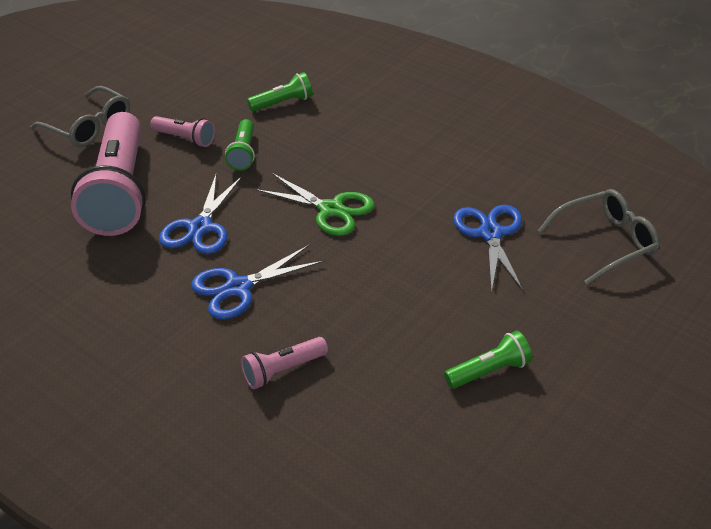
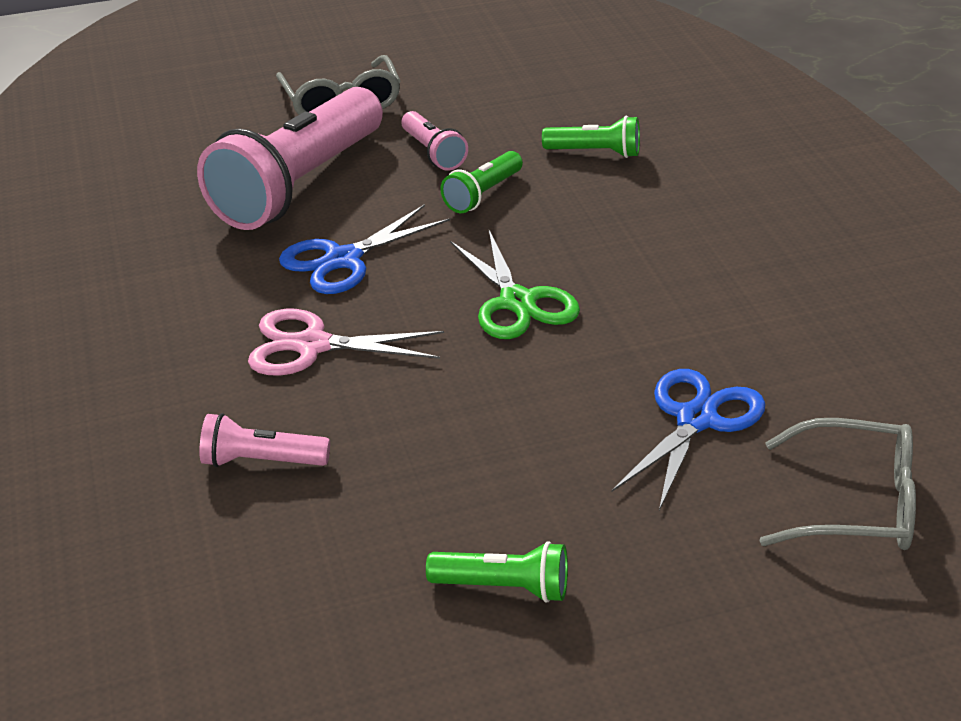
camera: 35 degrees right, 5 degrees down
(238, 288) = (312, 345): blue scissors -> pink scissors

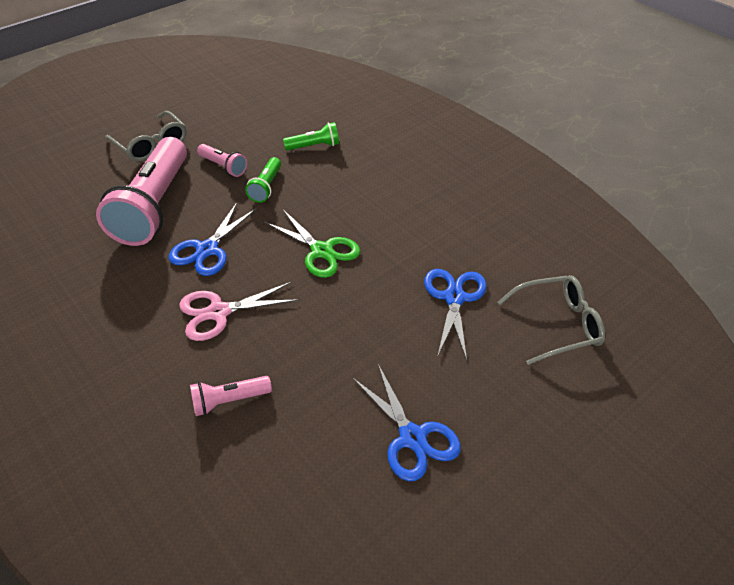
camera: 25 degrees left, 10 degrees up
(504, 587) = (412, 437): green flashlight -> blue scissors

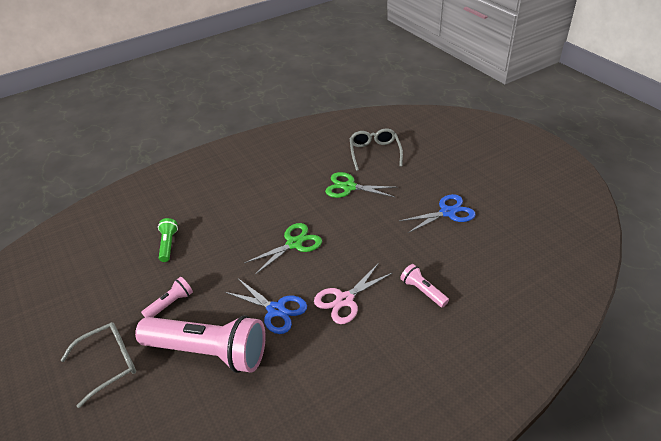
camera: 80 degrees left, 5 degrees down
(218, 312) = (344, 300): pink scissors -> pink scissors turned 60 degrees clockwise
(229, 401) = (422, 291): pink flashlight -> pink flashlight turned 150 degrees clockwise
(266, 187) = (210, 274): green flashlight -> none
(454, 298) = (349, 187): blue scissors -> green scissors

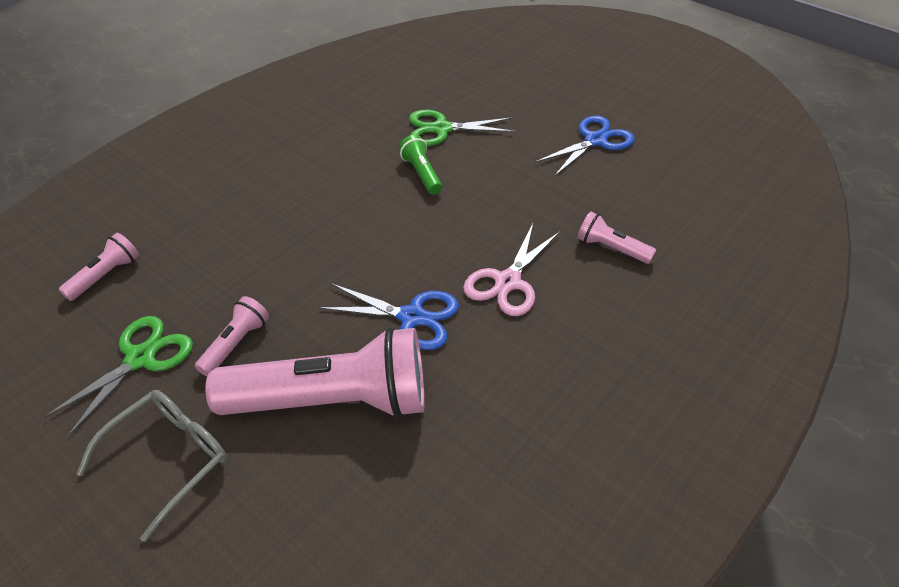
camera: 20 degrees left, 5 degrees up
(119, 246) = (106, 275): none -> pink flashlight
(168, 244) = (191, 257): green flashlight -> green flashlight (421, 173)
(294, 244) = (396, 219): green scissors -> green scissors (141, 358)
(374, 153) = (457, 78): grey glasses -> none

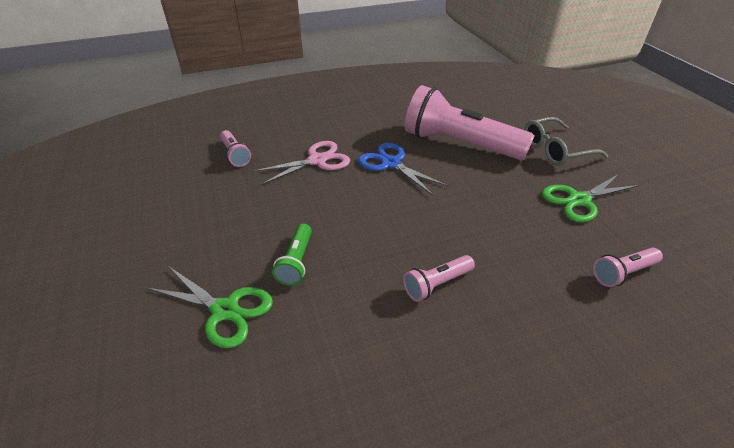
camera: 150 degrees left, 5 degrees down
(236, 343) = (511, 187): pink flashlight -> pink flashlight (436, 284)
(595, 140) = (121, 230): blue scissors -> none

